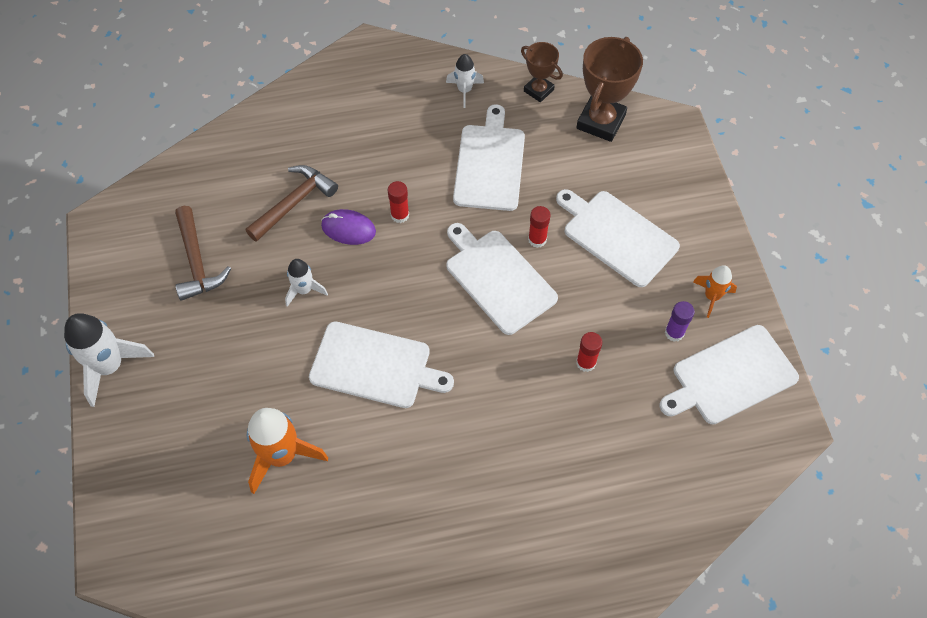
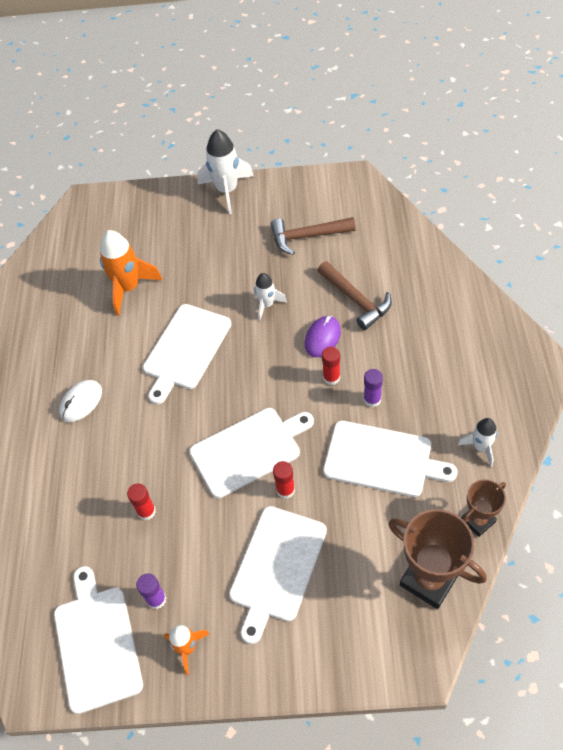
camera: 105 degrees right, 5 degrees down
(423, 177) = (372, 399): none -> purple glue stick
(462, 468) = (81, 402): none -> white mouse
(617, 236) = (277, 567): white cutting board -> white cutting board turned 150 degrees clockwise

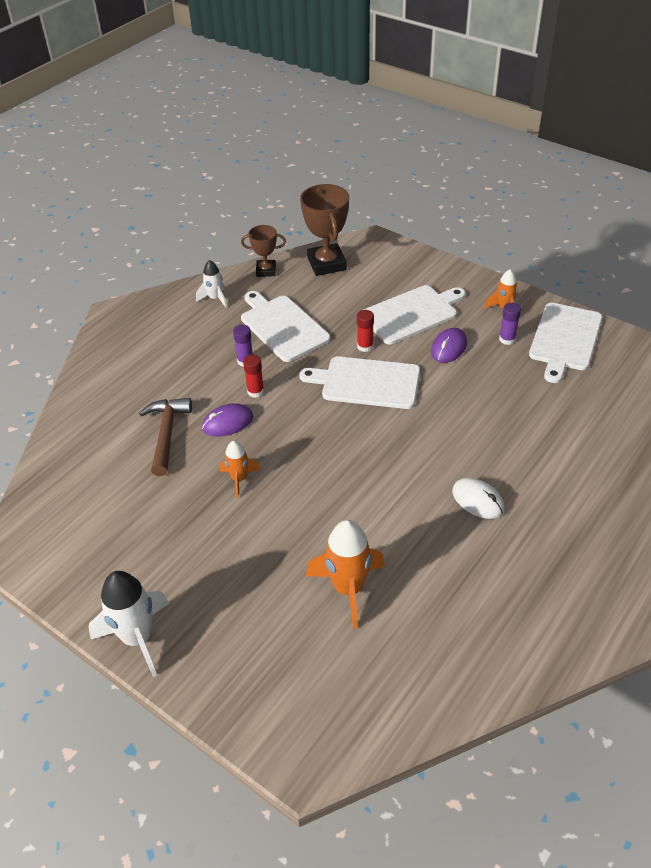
camera: 145 degrees left, 10 degrees down
(81, 402) = (478, 500): white mouse -> white mouse turned 60 degrees clockwise
(146, 511) = (477, 389): red glue stick -> none
(185, 349) = (346, 486): white cutting board -> none
(206, 545) = (448, 348): none -> purple mouse
(267, 305) = (239, 479): white rocket -> orange rocket
(307, 236) = (130, 519): brown hammer -> none

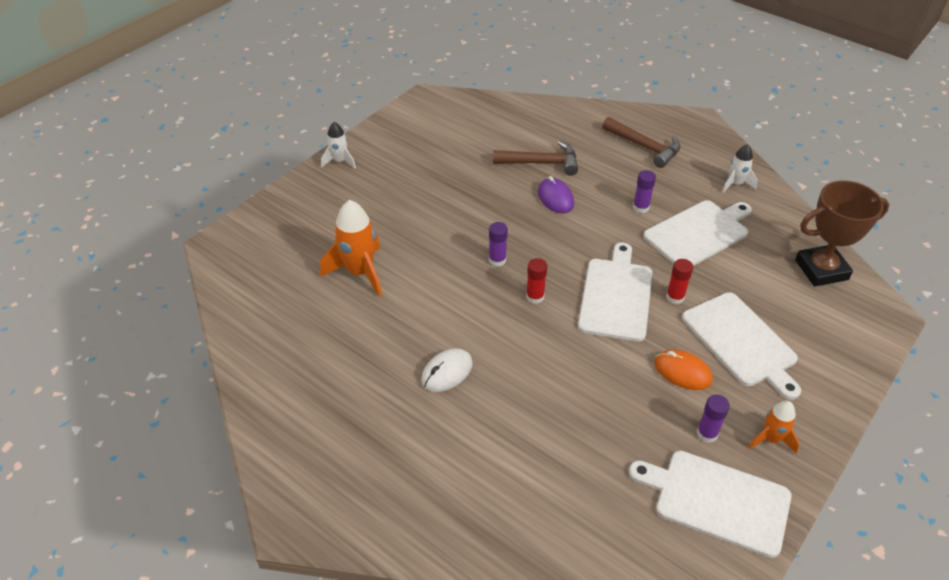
camera: 90 degrees right, 0 degrees up
(138, 638) = (339, 161): white rocket -> white rocket, size x0.57
(150, 354) = (644, 147): none -> brown hammer
(239, 479) = (486, 207): orange rocket -> none
(255, 391) = (597, 215): red glue stick -> red glue stick (535, 297)
(266, 270) = (794, 220): brown trophy -> none
(323, 467) = (497, 260): none -> purple glue stick
(448, 348) = (682, 372): purple mouse -> orange mouse

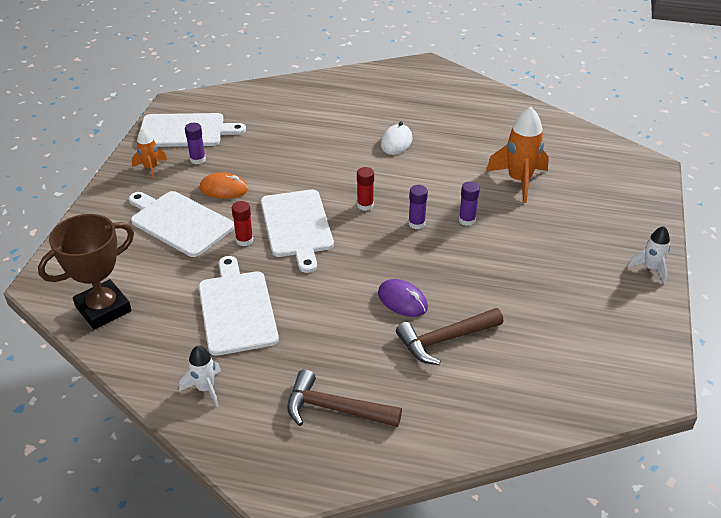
camera: 155 degrees right, 5 degrees down
(641, 207) = (307, 319): purple glue stick -> purple glue stick (467, 220)
(698, 233) = (237, 309): white cutting board -> white cutting board turned 135 degrees clockwise

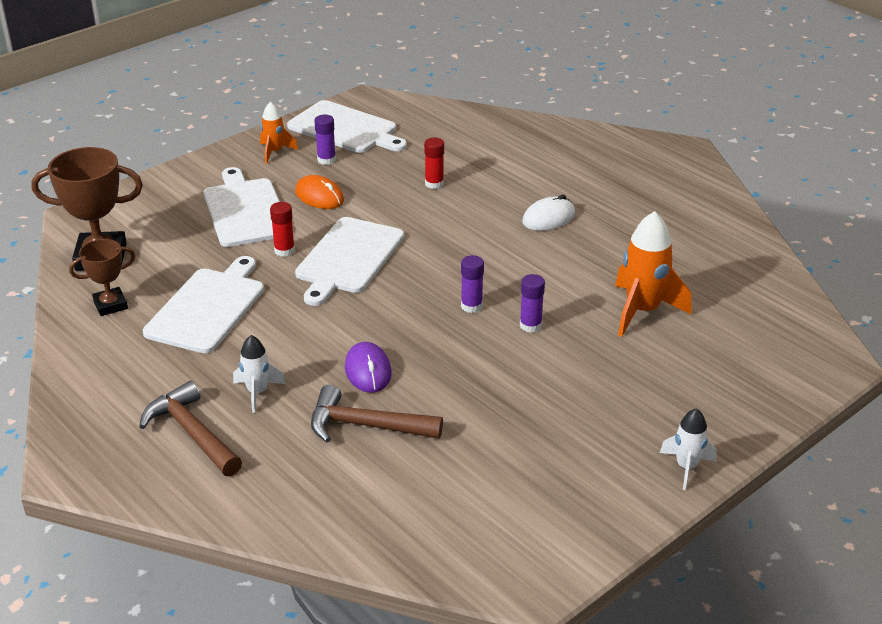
camera: 35 degrees right, 5 degrees down
(157, 343) = (110, 305): none -> brown trophy
(205, 388) = (106, 361): white rocket -> white rocket (257, 392)
(365, 205) = (439, 266): red glue stick -> red glue stick (434, 184)

